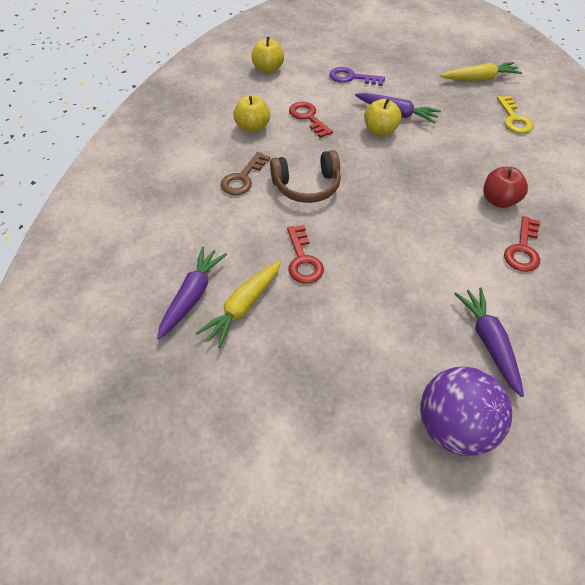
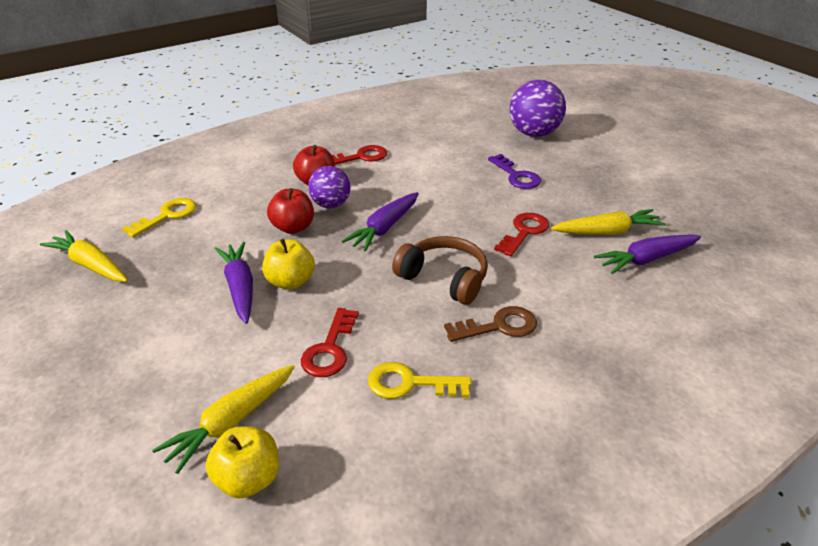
camera: 135 degrees left, 15 degrees down
(252, 127) = (410, 383): yellow apple -> yellow key
(302, 76) = (231, 422): none -> yellow carrot
(351, 78) = (186, 367): purple key -> purple key (516, 176)
(441, 159) = (293, 227): none -> red apple
(454, 189) = (330, 205): none -> purple ball
(489, 342) = (462, 142): purple carrot -> purple carrot (384, 228)

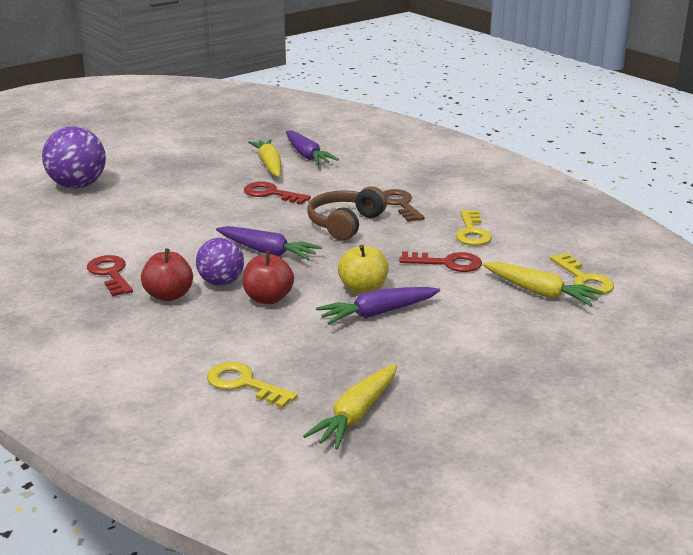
camera: 95 degrees left, 10 degrees down
(248, 479) = (584, 279): yellow apple -> yellow key
(516, 176) = (170, 195): purple key -> none

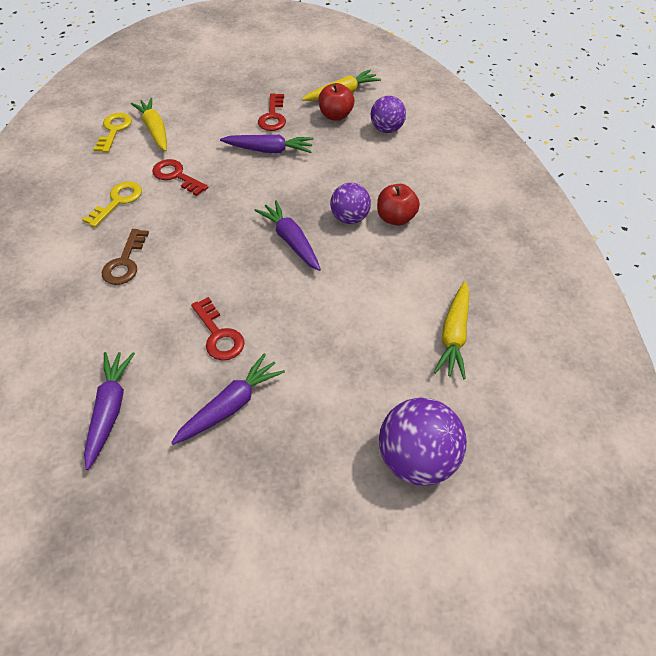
camera: 150 degrees left, 25 degrees up
(110, 274) = (431, 262): red key -> red key (273, 116)
(227, 173) = (231, 405): none -> purple carrot
(244, 384) = (386, 129): yellow key -> purple ball
(268, 298) = (327, 189): red apple -> red apple (336, 116)
(269, 165) = (170, 405): yellow carrot -> yellow carrot (454, 335)
(345, 224) = (198, 253): brown headphones -> none
(363, 289) = (258, 173): yellow apple -> none

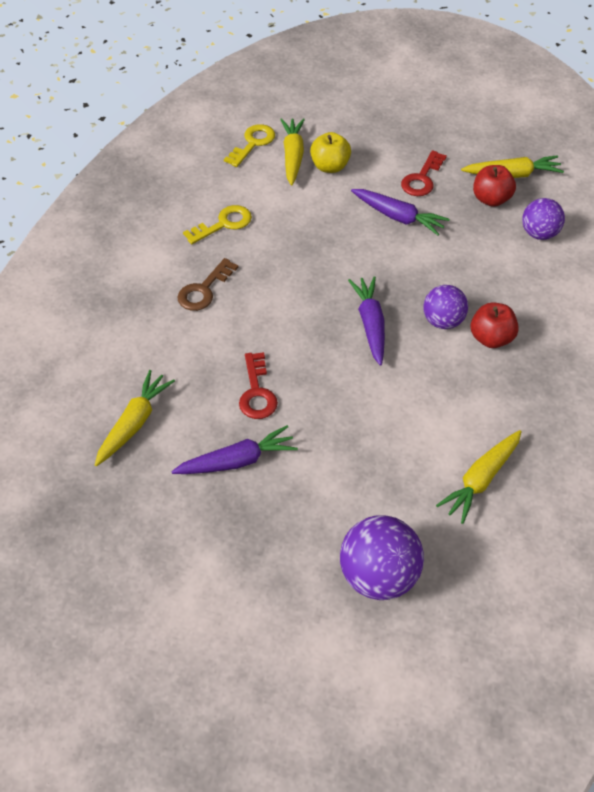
camera: 25 degrees right, 0 degrees up
(110, 410) = (134, 423): purple carrot -> yellow carrot
(176, 176) = (291, 215): red key -> none
(191, 129) = (330, 166): none -> yellow apple

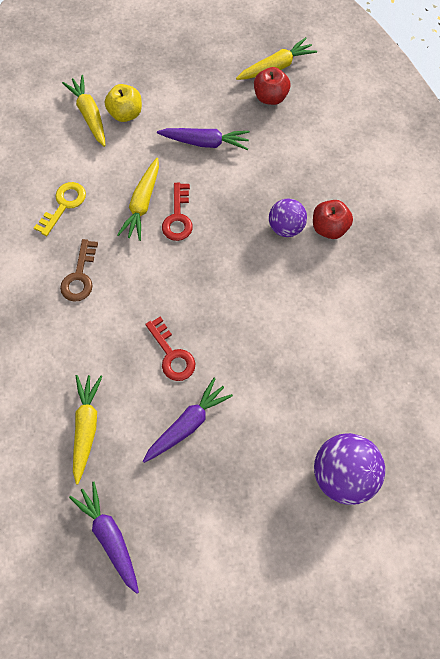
camera: 25 degrees left, 15 degrees up
(253, 143) = (48, 114): yellow key -> none
(370, 324) = (231, 253): purple carrot -> purple carrot (109, 536)
(422, 178) = (207, 98): red key -> red key (178, 217)
(480, 480) = (378, 357): yellow carrot -> yellow carrot (142, 204)
(539, 233) = (322, 116): purple ball -> none

